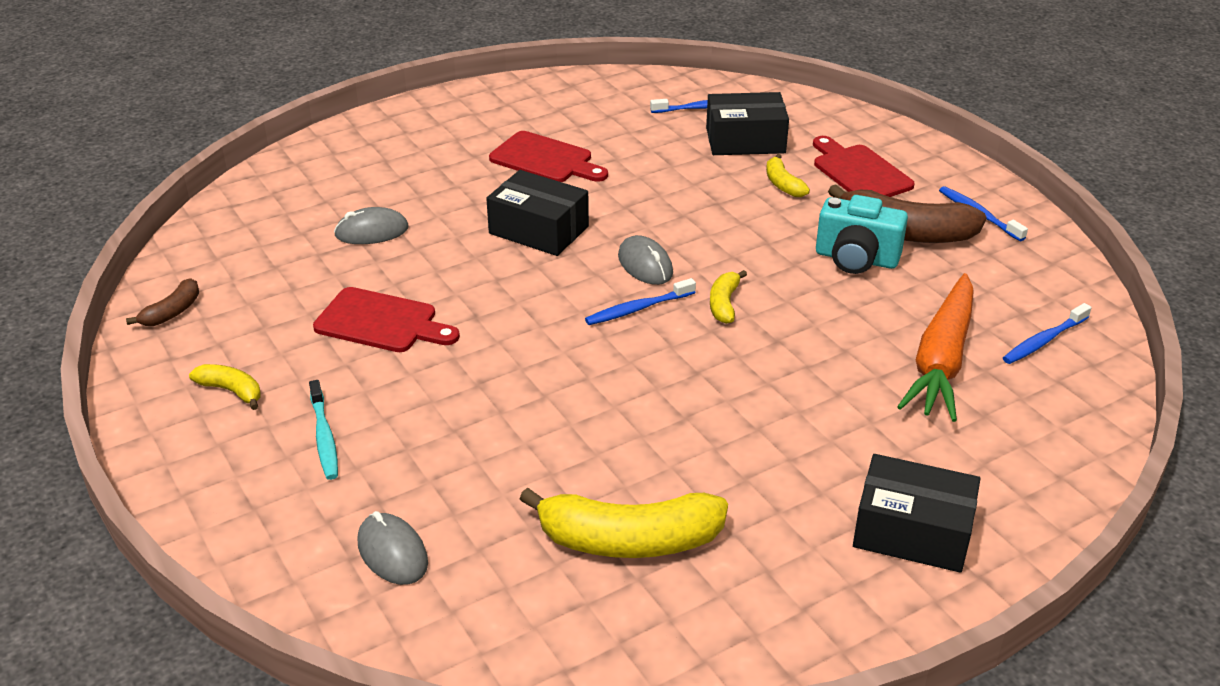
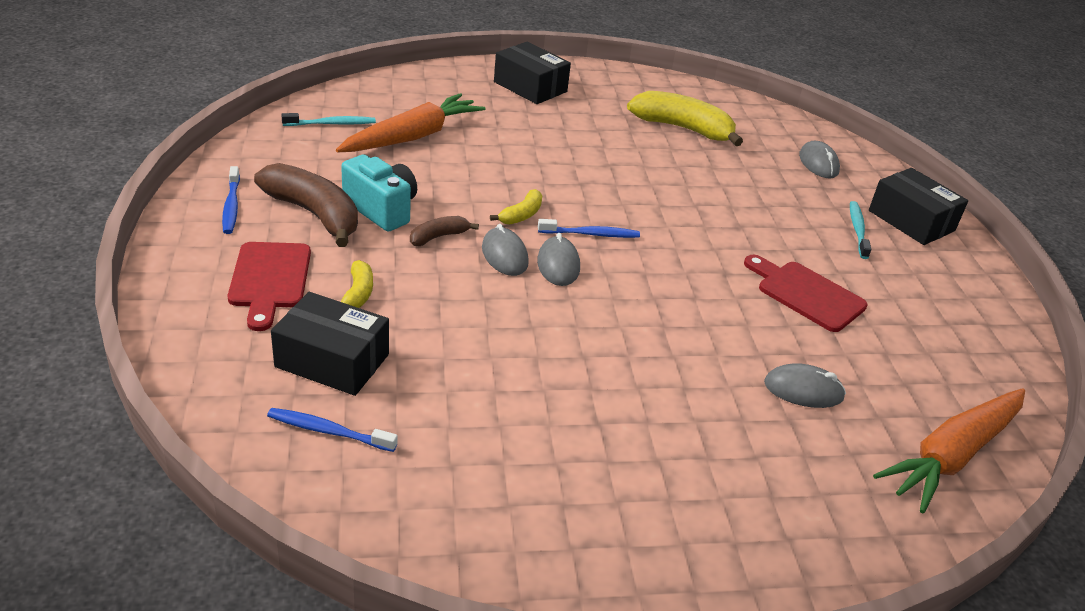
camera: 160 degrees left, 0 degrees up
(172, 312) = (999, 367): brown banana -> brown banana (438, 237)
(231, 391) = (930, 281): yellow banana -> none
(239, 223) = (952, 455): none -> orange carrot
(538, 230) = (633, 331): black box -> black box (911, 221)
(545, 159) = (577, 420): red cutting board -> none
(701, 256) = (504, 255): none -> grey mouse
(1043, 341) = (332, 124): blue toothbrush -> turquoise toothbrush

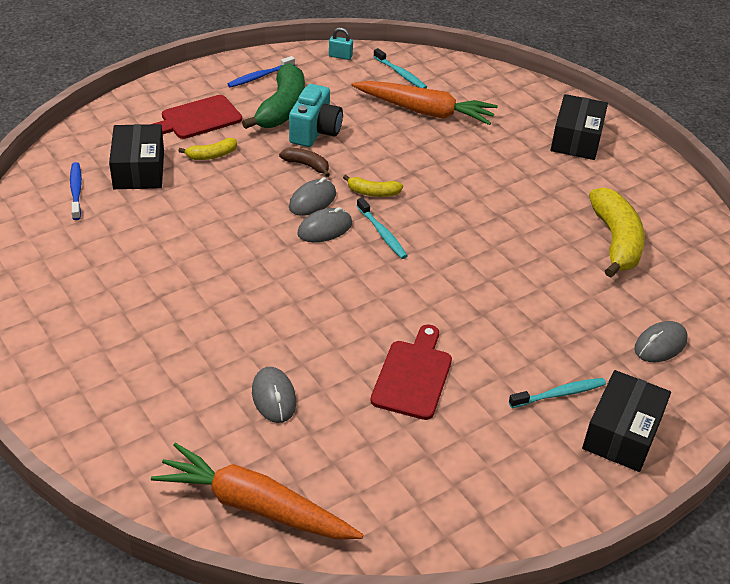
camera: 65 degrees right, 5 degrees up
(255, 143) = (340, 56): none -> turquoise padlock
(314, 214) = (282, 108): brown banana -> green banana
(591, 234) = (382, 233): blue toothbrush -> turquoise toothbrush

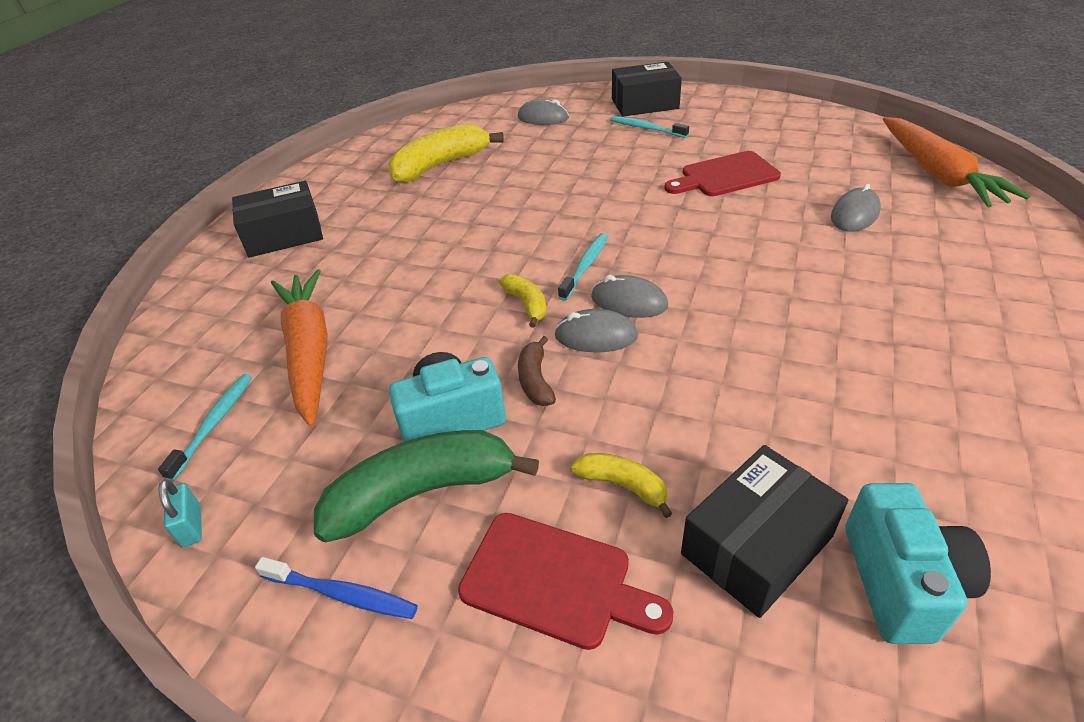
camera: 120 degrees left, 0 degrees up
(76, 191) = (901, 582): blue toothbrush -> turquoise camera

